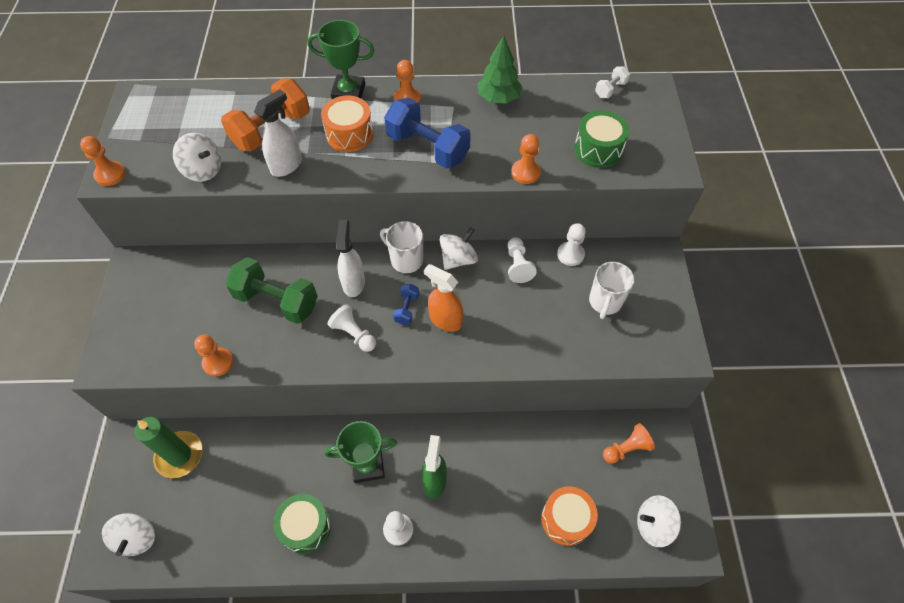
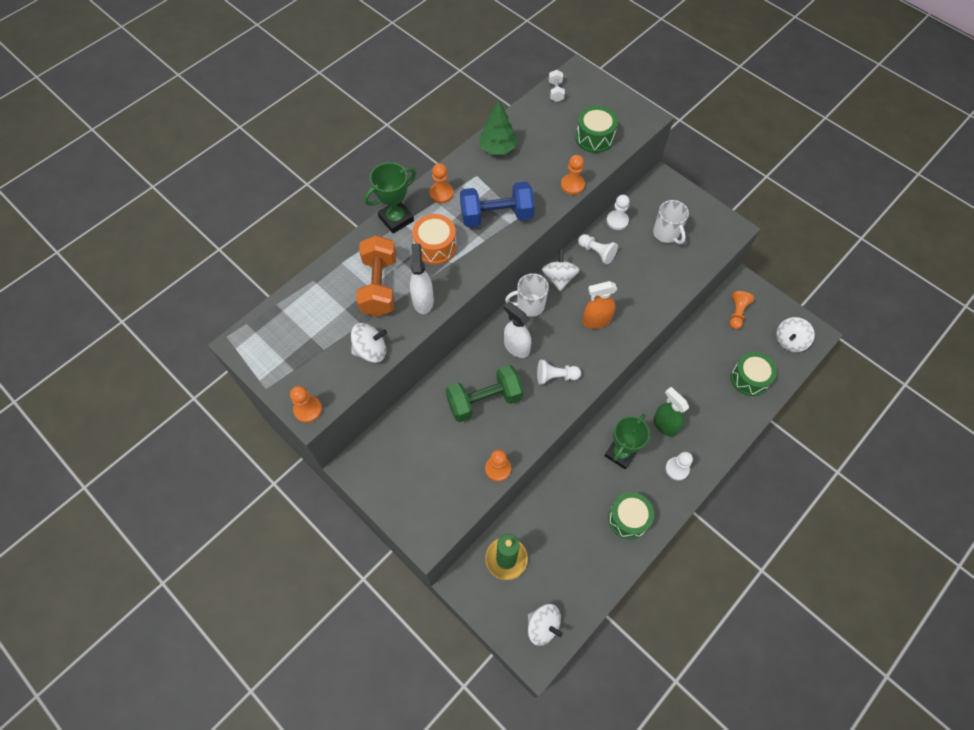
camera: 45 degrees left, 5 degrees up
(407, 309) = (567, 334): blue dumbbell -> none
(566, 519) = (749, 378): orange drum -> green drum

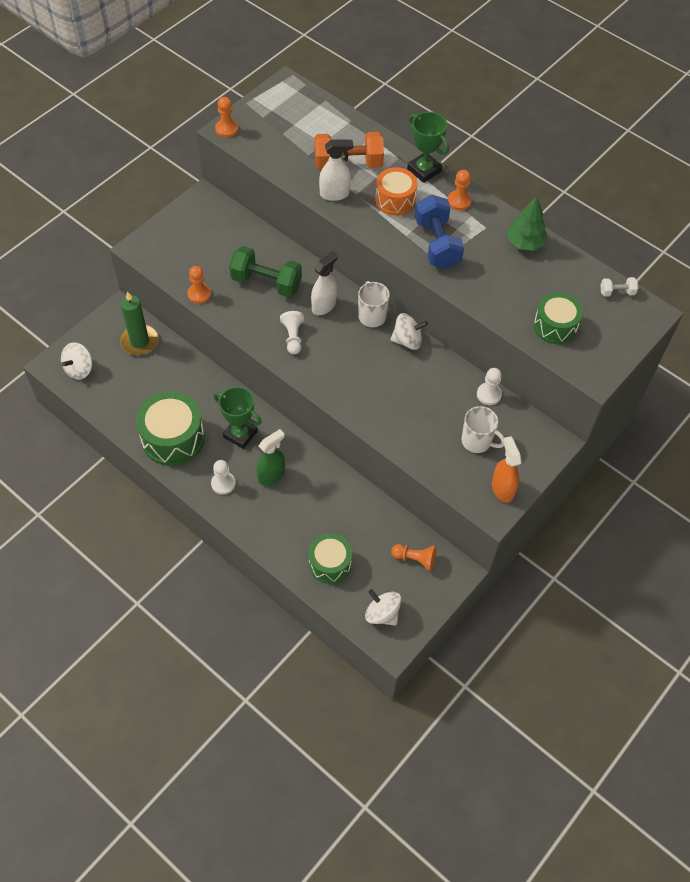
camera: 85 degrees right, 5 degrees down
(371, 350) = (282, 163): white spinning top -> none
(484, 400) = (266, 282): green dumbbell -> green dumbbell turned 45 degrees counterclockwise
(572, 185) = (485, 305): orange pawn -> none
(596, 321) = (358, 371): orange spray bottle -> orange spray bottle (502, 489)
(597, 252) = (443, 374): white pawn -> none
(628, 518) = (173, 438): green drum -> green drum, size x1.57
(666, 234) = (477, 441): white mug -> white mug turned 120 degrees counterclockwise

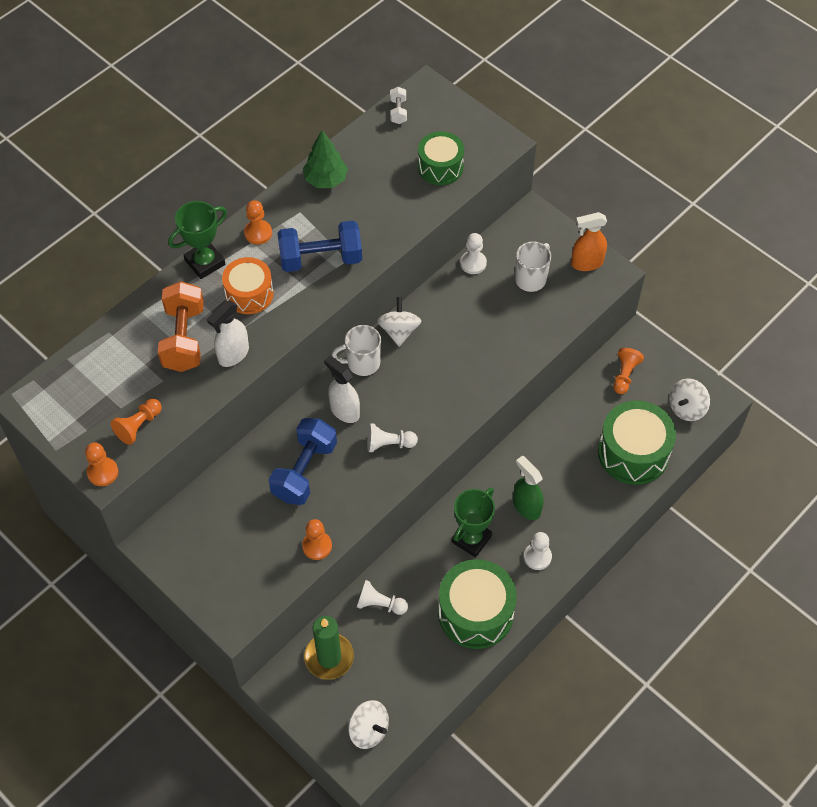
camera: 85 degrees left, 0 degrees up
(183, 372) = (380, 604): none -> white pawn
(266, 282) = (304, 471): green dumbbell -> blue dumbbell
(267, 145) = (138, 426): none -> orange pawn
(330, 563) = (633, 453): green drum -> green drum, size x1.57
(335, 194) = (233, 354): white spray bottle -> white spray bottle turned 135 degrees counterclockwise

